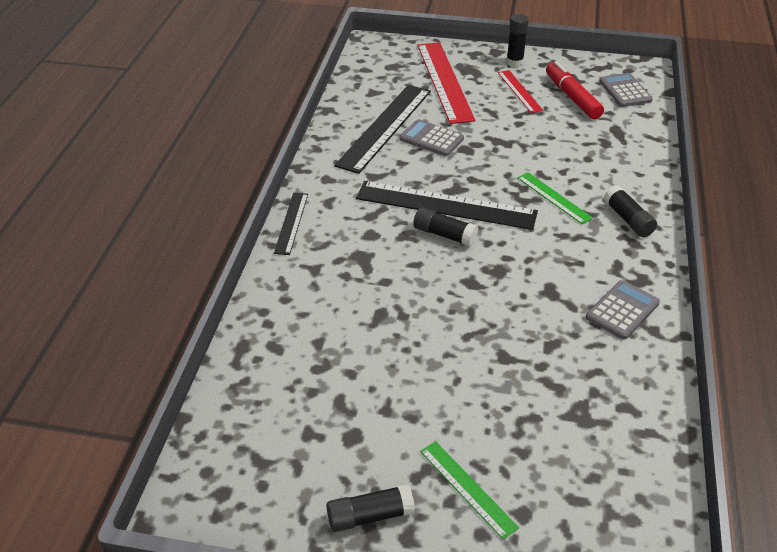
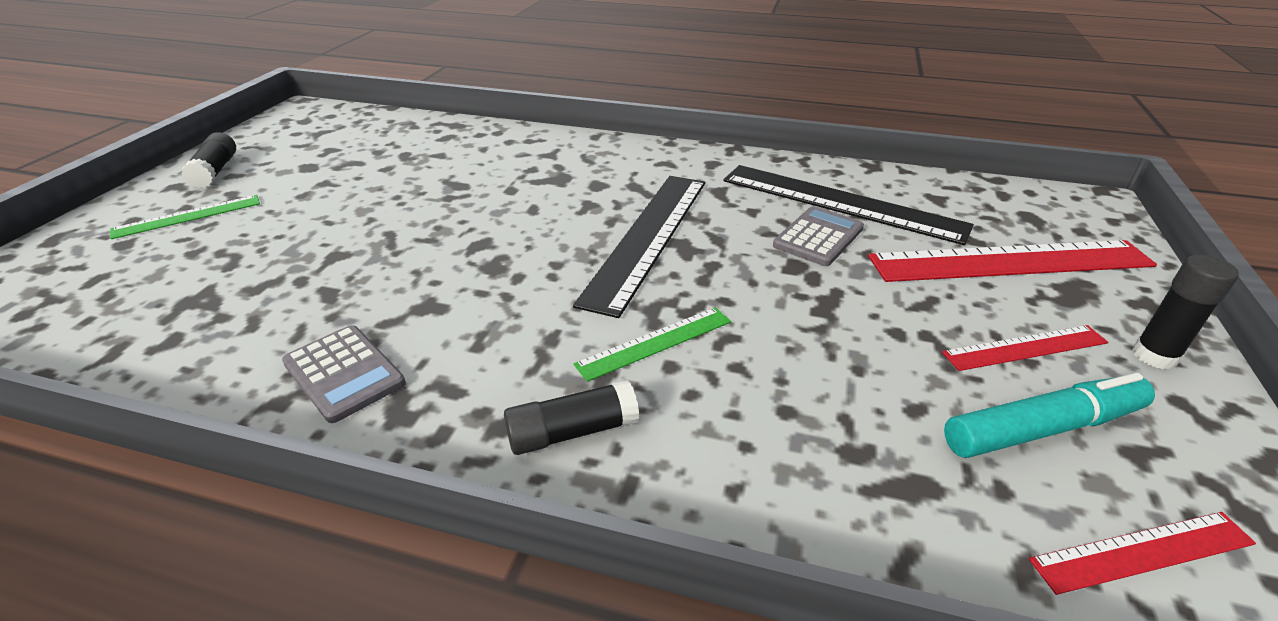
camera: 95 degrees right, 5 degrees down
(291, 223) = (629, 144): black ruler -> none
(444, 235) = (583, 232): black glue stick -> none
(572, 97) = (1042, 428): red marker -> turquoise marker
(625, 91) = (1142, 551): grey calculator -> red ruler

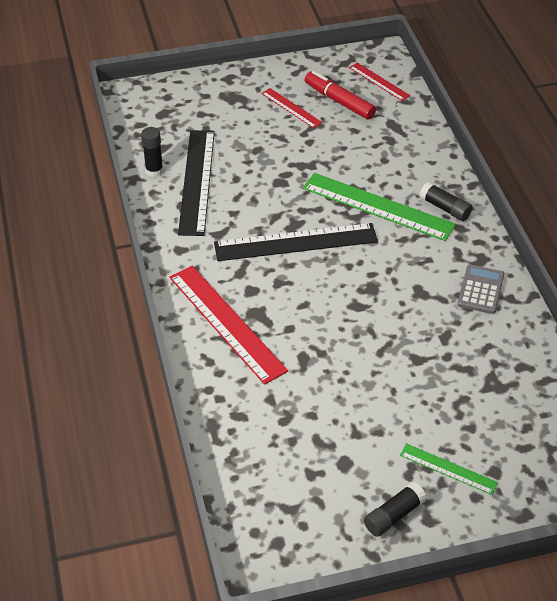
camera: 120 degrees left, 10 degrees up
(655, 342) = (377, 206): green ruler -> green ruler, size x1.92
(818, 237) = (245, 181): grey calculator -> none
(1009, 261) = (219, 117): red ruler -> red ruler (226, 323)
(1042, 428) = (339, 101): turquoise marker -> red marker
(1154, 356) = (269, 77): black glue stick -> black glue stick (154, 171)

